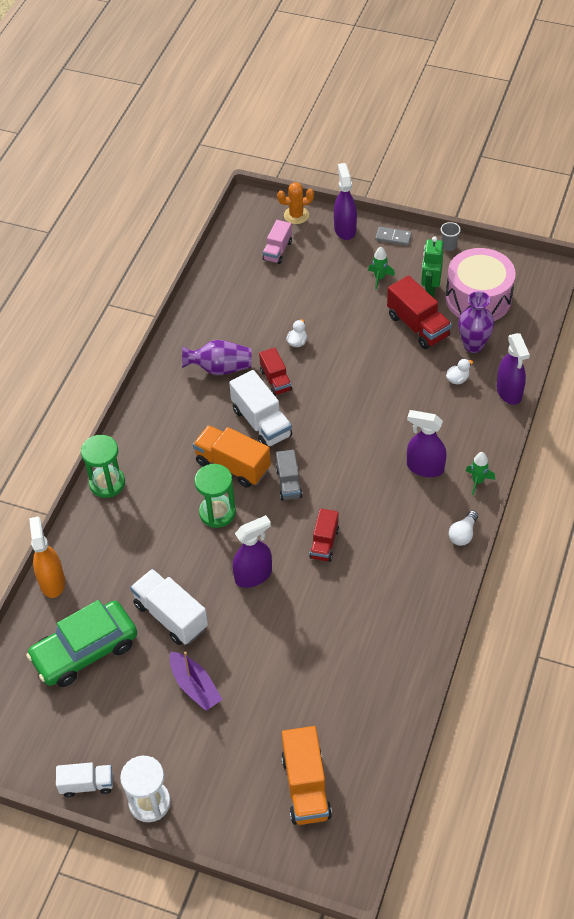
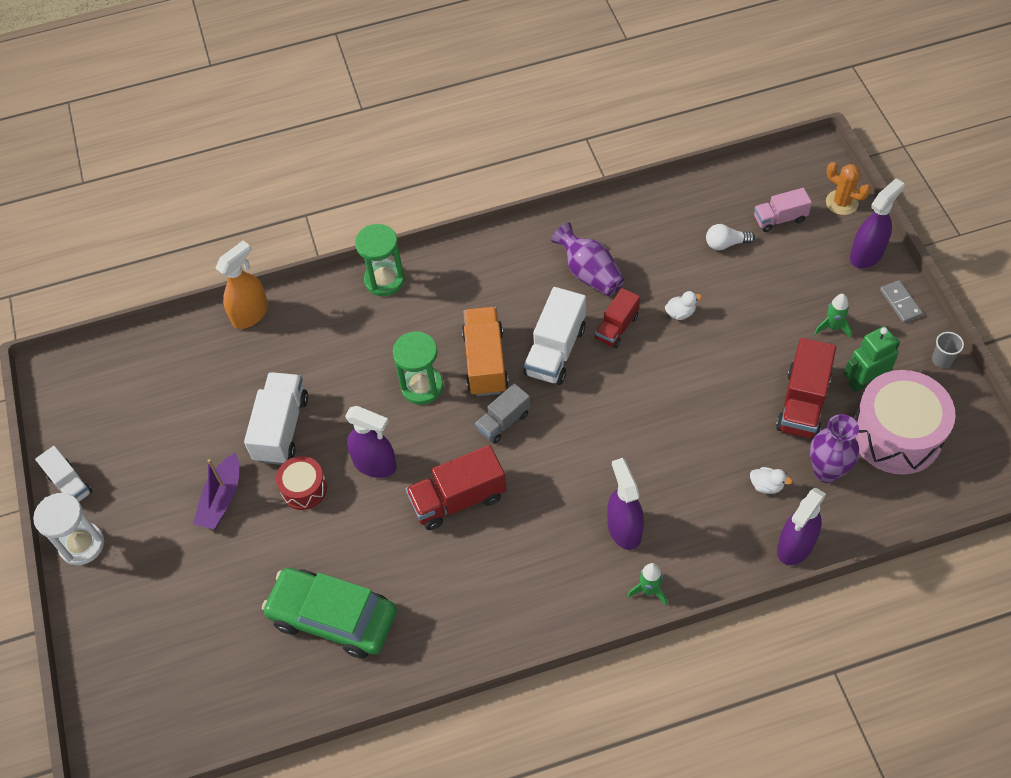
camera: 55 degrees right, 5 degrees up
(85, 650) = (199, 388): green car -> green car (333, 617)
(234, 629) = (304, 489): none -> red drum
(306, 786) = (178, 664): orange truck -> none
(324, 543) = (458, 499): red truck -> red truck, size x1.60
(463, 534) = (570, 619): white light bulb -> white light bulb (726, 244)

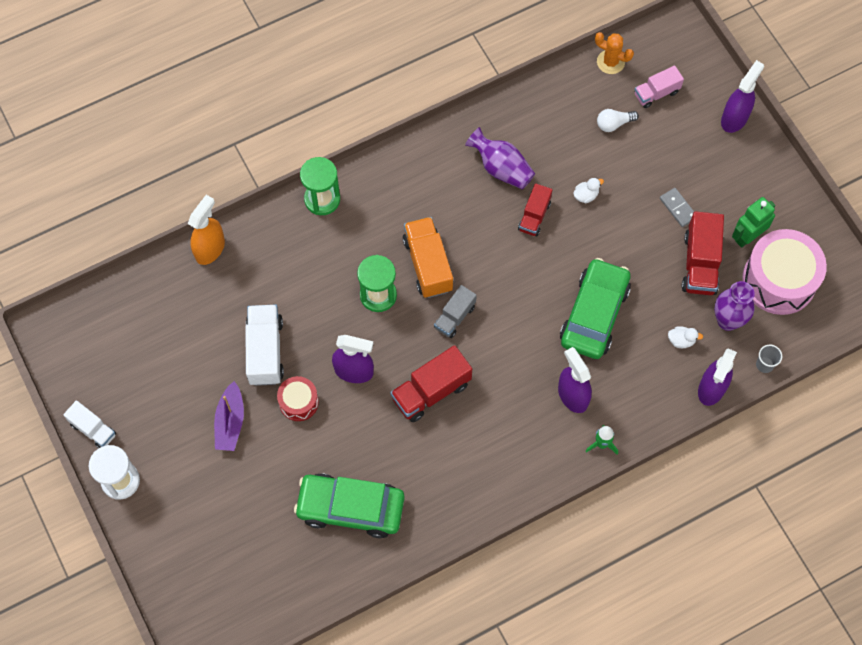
camera: 15 degrees left, 10 degrees up
(555, 351) = (486, 245): white truck -> none
(667, 441) = (594, 314): none -> green car
(832, 327) = (715, 190): green rocket -> none
(841, 202) = (707, 70): orange cactus -> orange cactus (610, 62)
(900, 303) = (768, 160): grey domino -> grey domino (678, 208)
(942, 360) = (808, 208): grey cup -> grey cup (764, 364)

